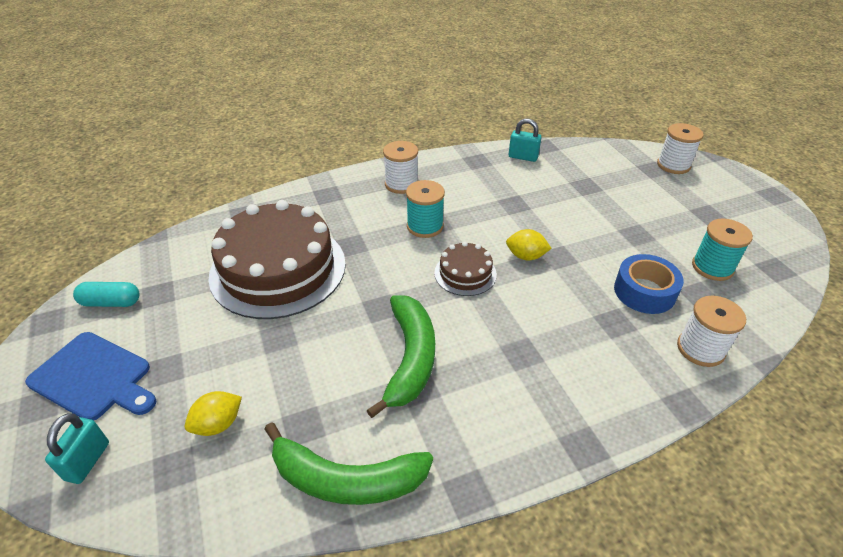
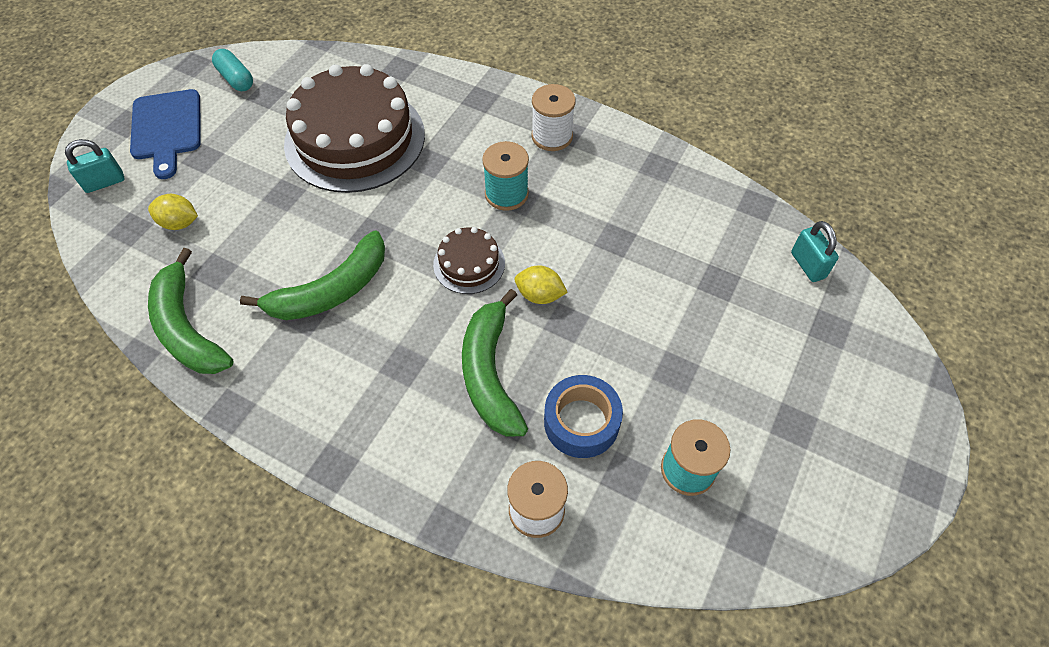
camera: 50 degrees right, 15 degrees up
(523, 157) = (710, 198): turquoise padlock -> turquoise padlock (807, 265)
(526, 256) = (539, 295): yellow lemon -> yellow lemon turned 45 degrees counterclockwise
(569, 312) = (490, 373): none -> green banana
(673, 165) = (865, 345): white spool -> none

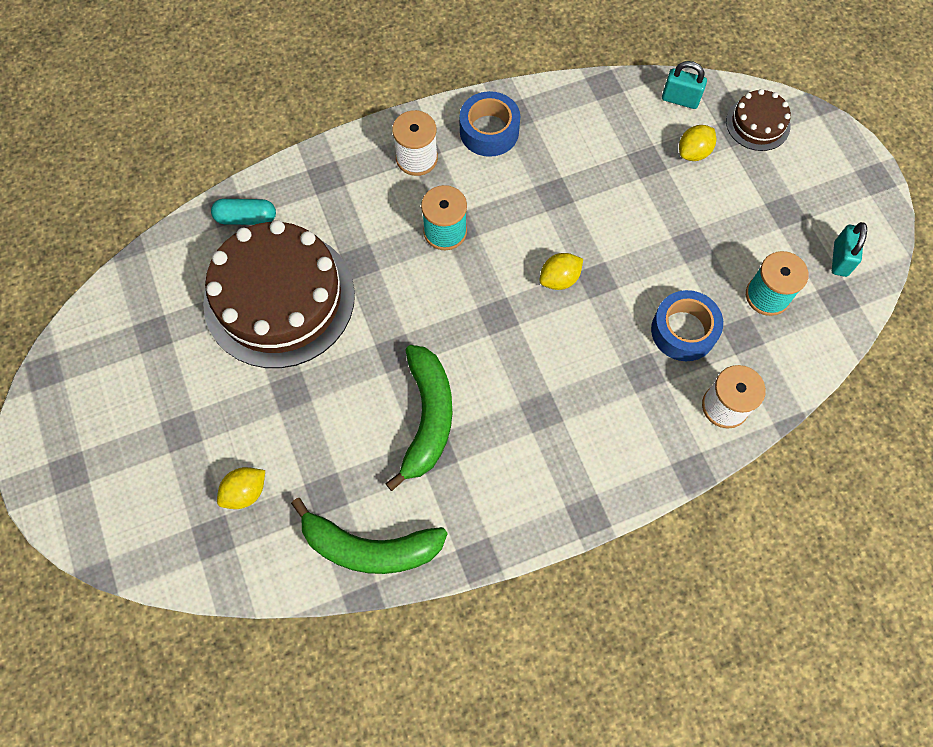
camera: 50 degrees left, 10 degrees up
(104, 182) = (132, 530): turquoise padlock -> turquoise padlock (840, 259)
(167, 129) = (113, 440): blue cutting board -> none
(236, 79) = (105, 346): turquoise capsule -> turquoise capsule (246, 218)
(469, 264) = (489, 305): brown cake -> brown cake (758, 123)
(490, 373) = (598, 359): green banana -> none
(625, 162) = (489, 131): none -> blue tape
(768, 310) = (693, 152): none -> yellow lemon

